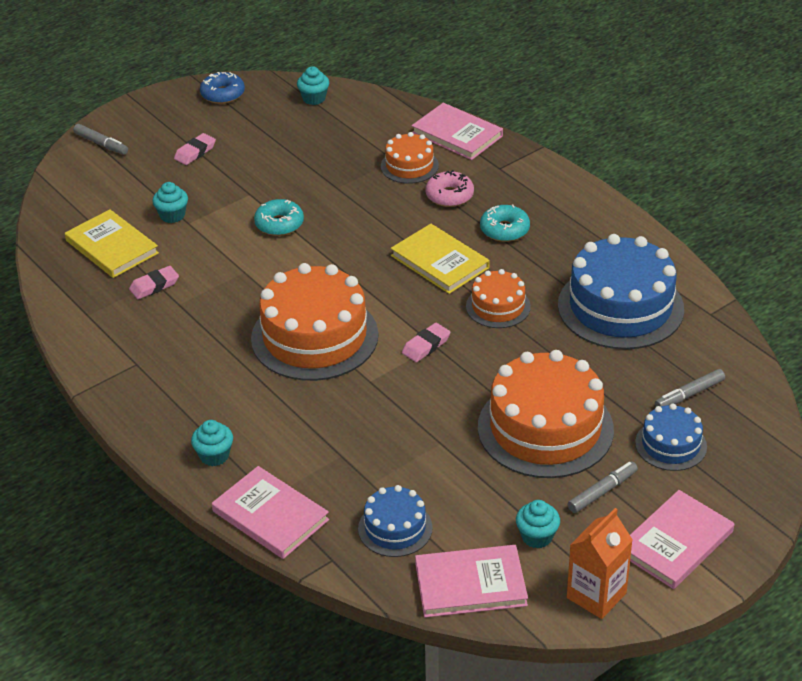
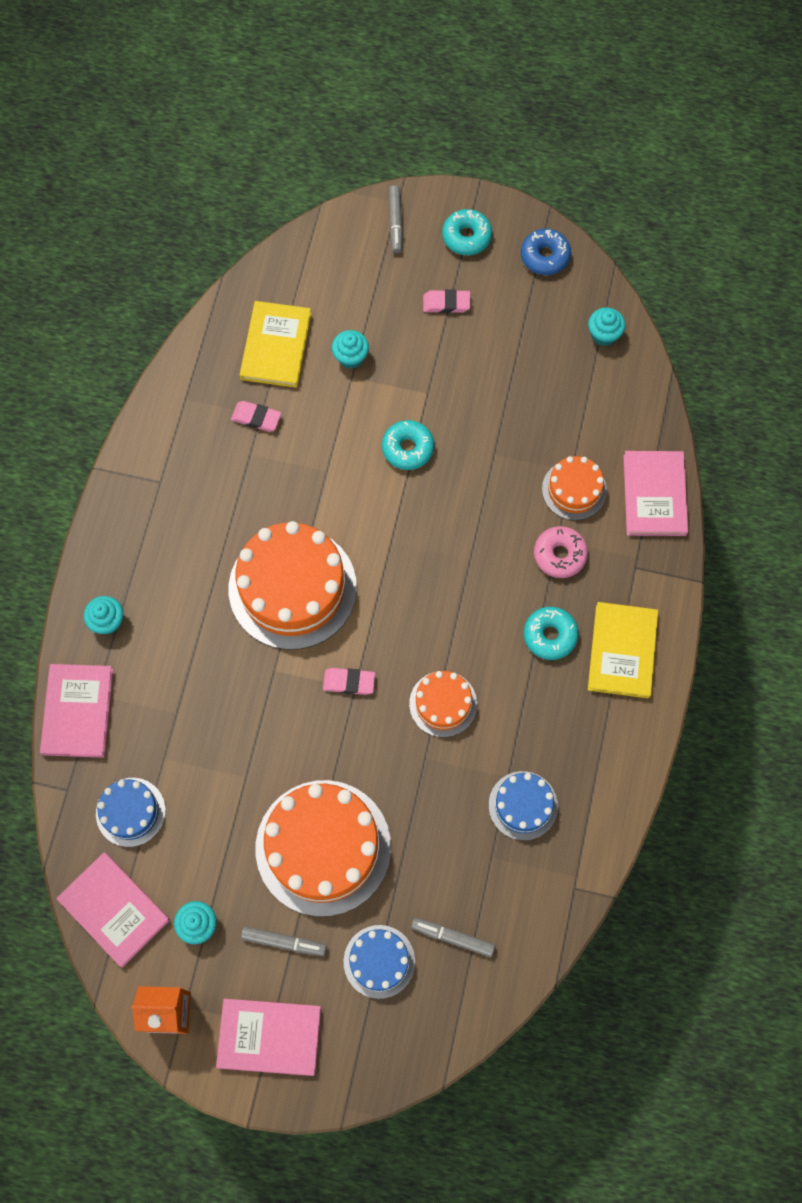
camera: 50 degrees right, 30 degrees up
(159, 119) = (466, 237): none -> turquoise donut
(440, 262) = (463, 614): yellow book -> yellow book (622, 651)
(620, 307) = (523, 805): blue cake -> blue cake, size x0.52

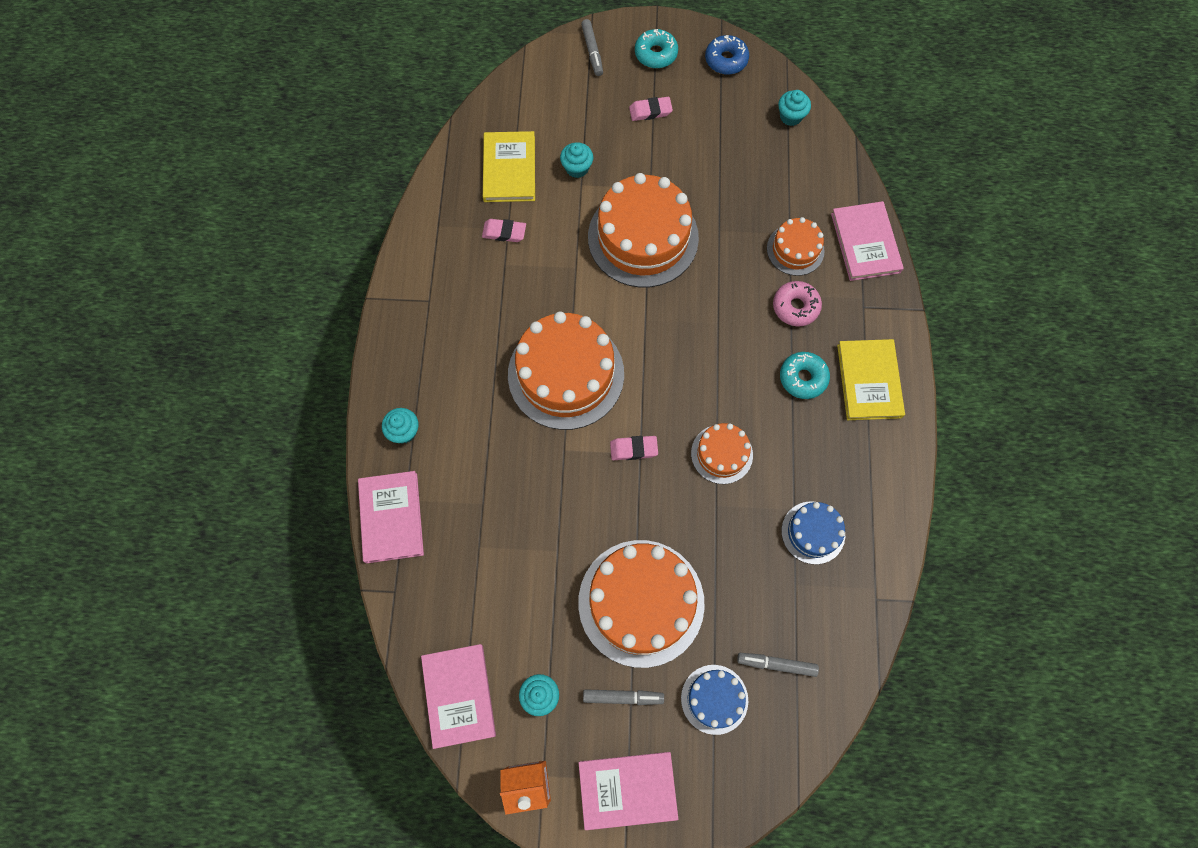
camera: 10 degrees left, 0 degrees up
(114, 909) = (459, 695): pink book -> pink book turned 45 degrees clockwise
(130, 812) = (457, 601): blue cake -> none
(408, 448) = (643, 237): turquoise donut -> orange cake

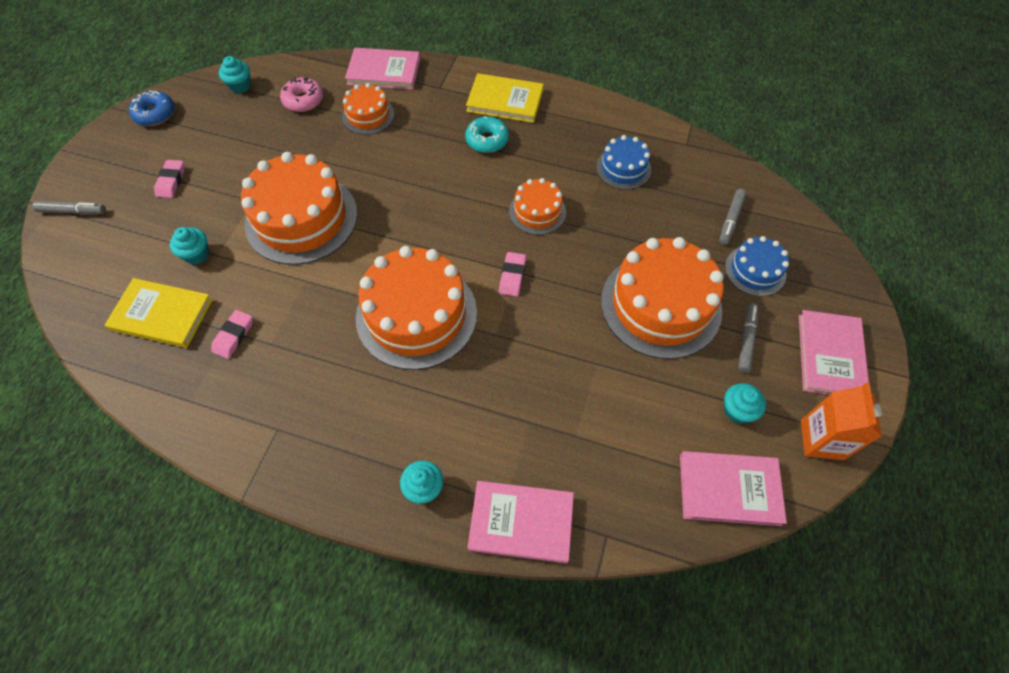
camera: 75 degrees left, 10 degrees down
(656, 54) = (112, 162): turquoise donut -> none
(795, 307) = (421, 128): pink donut -> pink donut (303, 100)

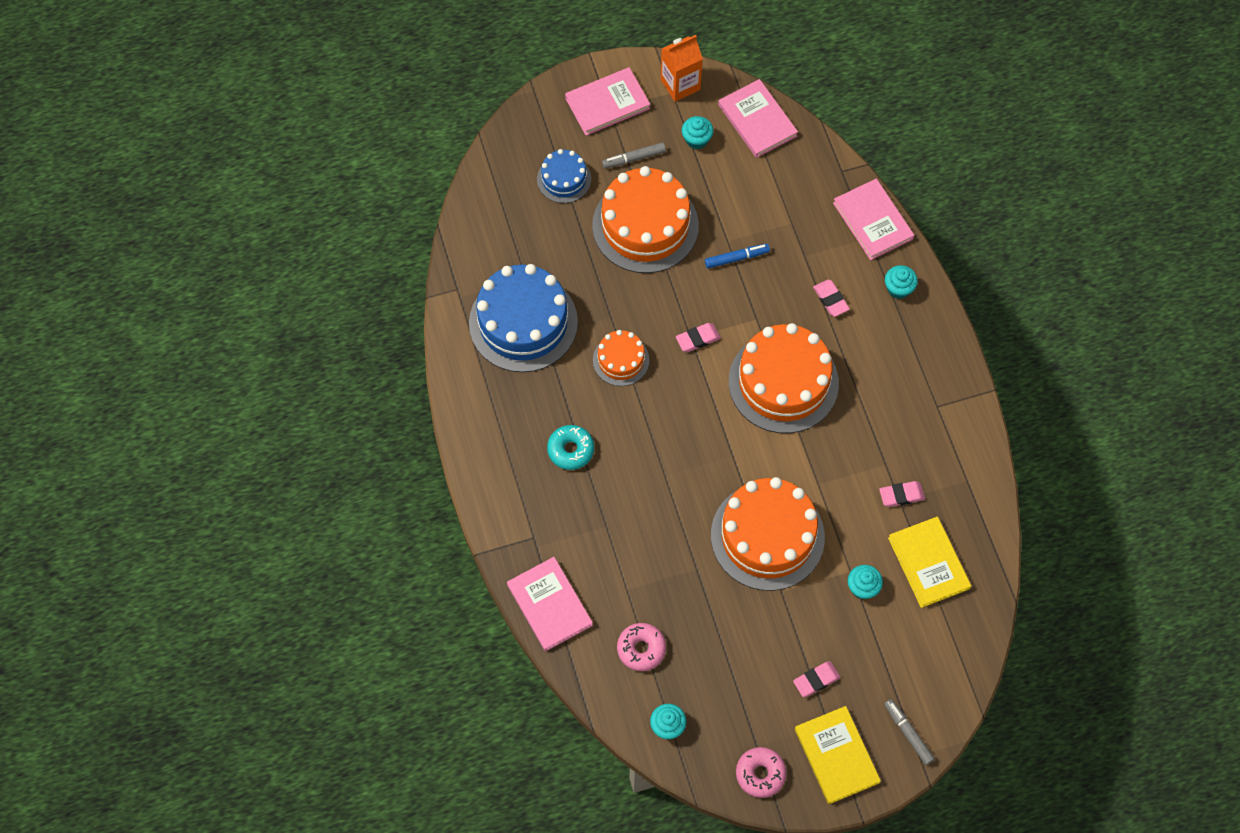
camera: 125 degrees left, 5 degrees up
(155, 114) = (760, 774): blue donut -> pink donut
(368, 115) = (616, 574): orange cake -> none
(464, 412) = (831, 299): none -> pink eraser
(505, 101) = (510, 467): yellow book -> yellow book (836, 756)
(571, 359) = (736, 258): none -> blue marker
(623, 168) = (523, 322): blue cake -> blue cake, size x1.94
(730, 220) = (523, 217): grey marker -> none

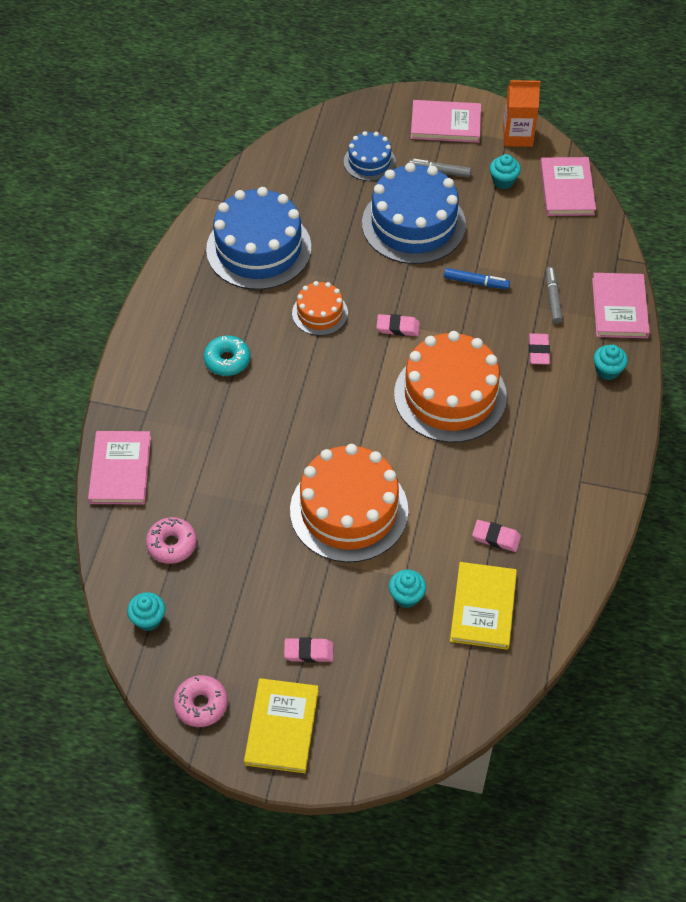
camera: 30 degrees right, 10 degrees down
(645, 225) = (413, 224): orange cake -> blue cake
(908, 733) = (363, 744): grey marker -> grey marker (552, 298)

